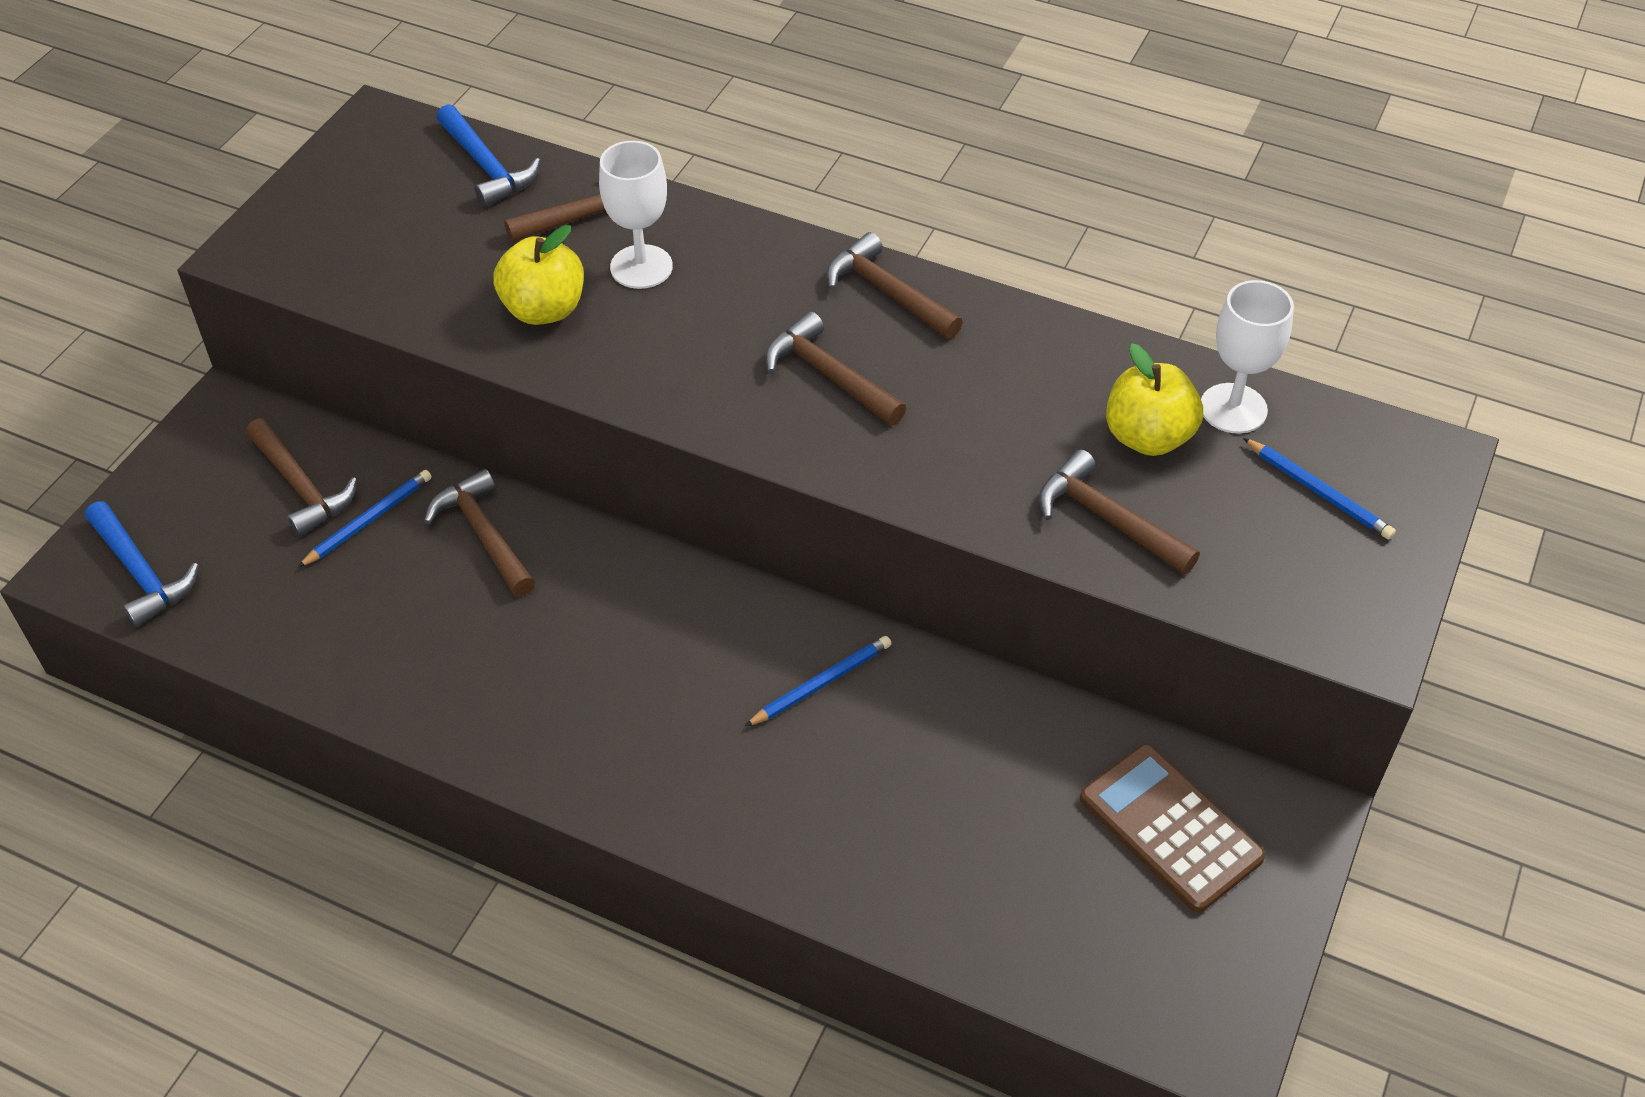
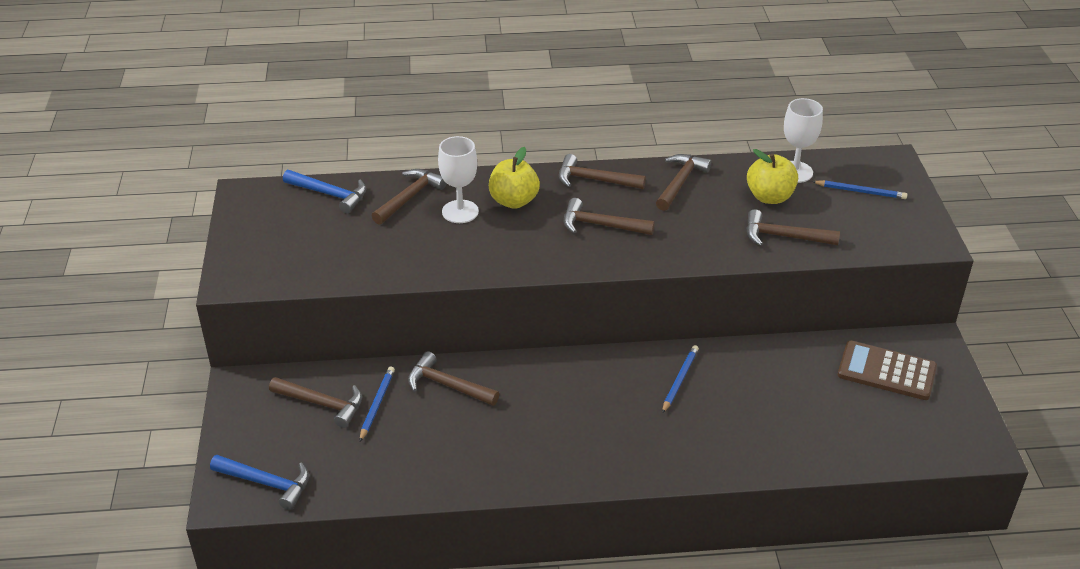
camera: 30 degrees left, 10 degrees down
(544, 309) = (428, 248): yellow apple -> yellow apple (514, 201)
(1021, 351) = (680, 182): none -> brown hammer

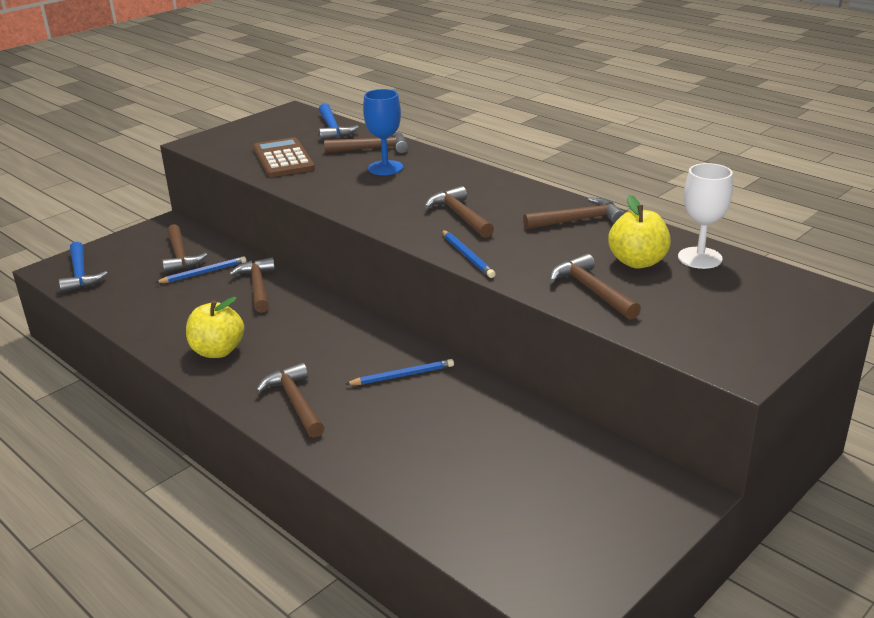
camera: 50 degrees right, 10 degrees down
(460, 211) = (385, 168): white goblet -> blue goblet
(514, 201) = (431, 178): yellow apple -> yellow apple (218, 351)
(594, 180) = (513, 191): brown hammer -> brown hammer (295, 402)
(860, 191) = (739, 298): blue pencil -> blue pencil (467, 256)
(886, 371) = (588, 483): brown calculator -> brown calculator (283, 159)

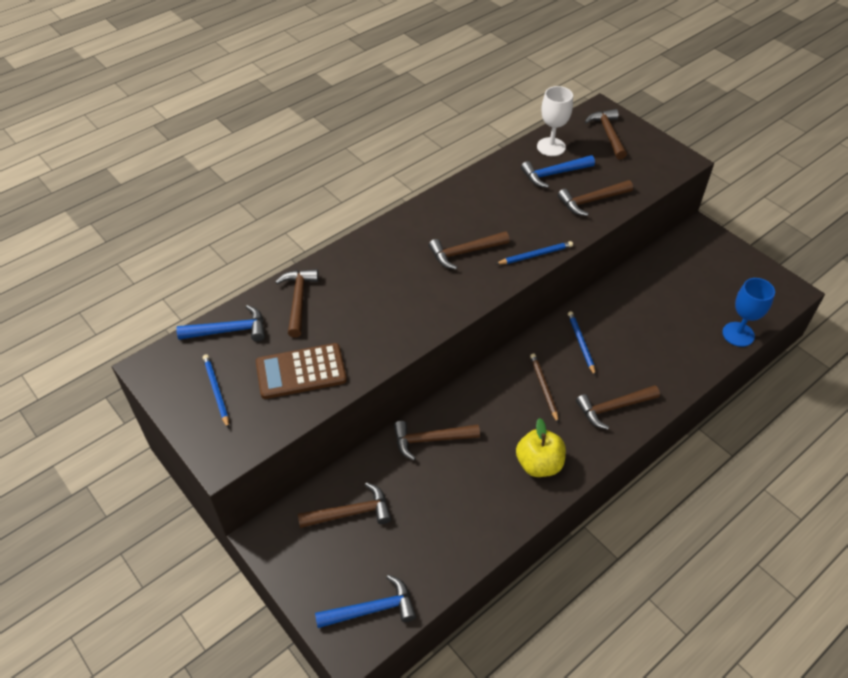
camera: 85 degrees left, 20 degrees up
(203, 273) = (393, 487): blue pencil -> blue pencil (216, 391)
(327, 350) = (544, 388): none -> brown pencil
(385, 168) = (350, 293): blue goblet -> blue goblet (738, 334)
(578, 220) = (485, 190): brown hammer -> brown hammer (608, 134)
(637, 262) = (554, 174): yellow apple -> blue hammer

